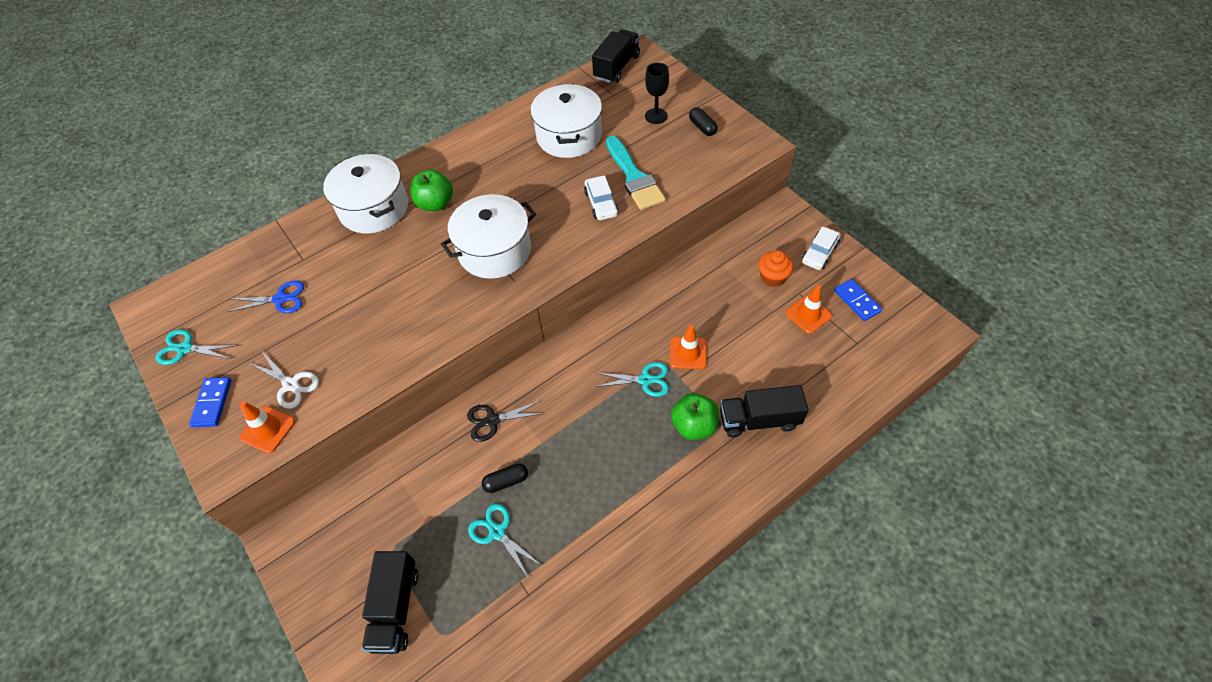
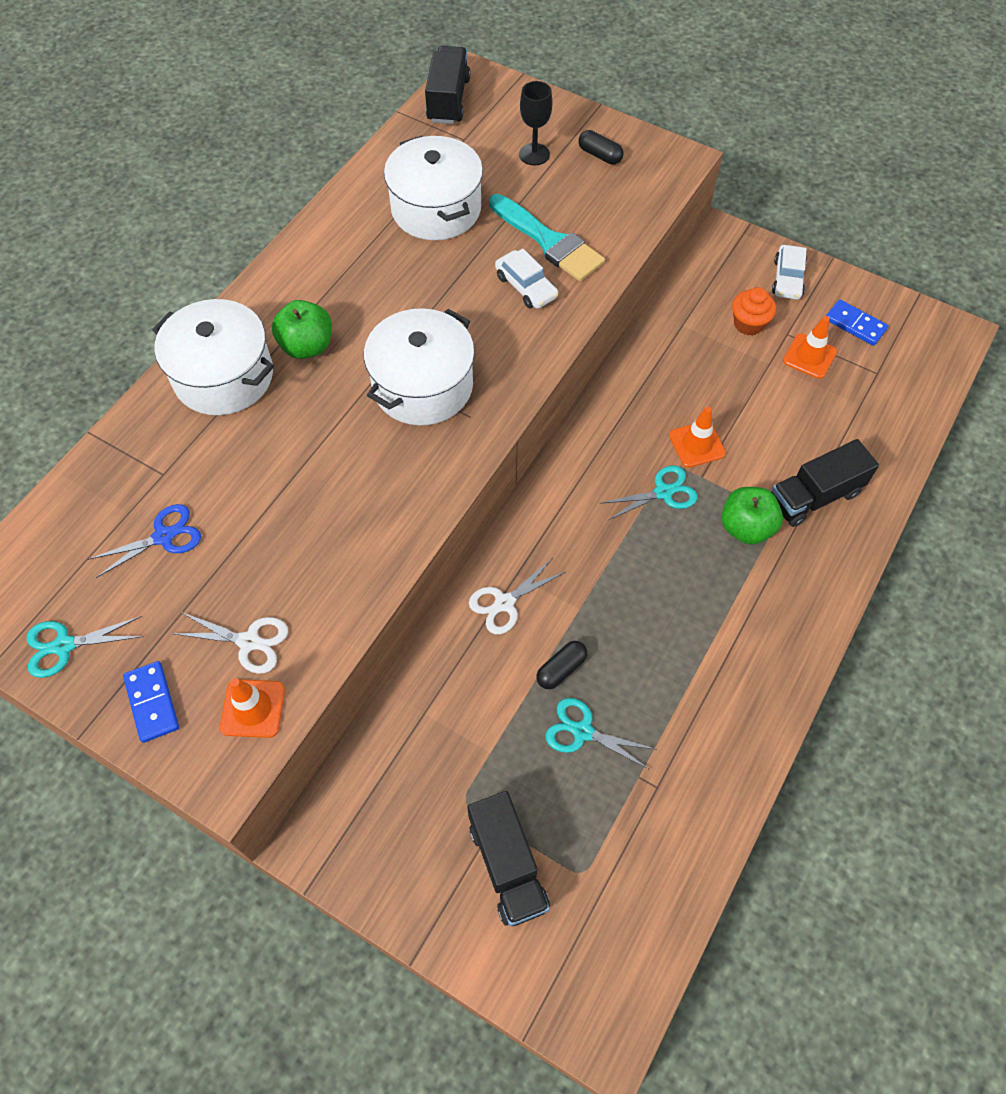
camera: 25 degrees left, 5 degrees up
(492, 420) = (504, 603): black scissors -> white scissors

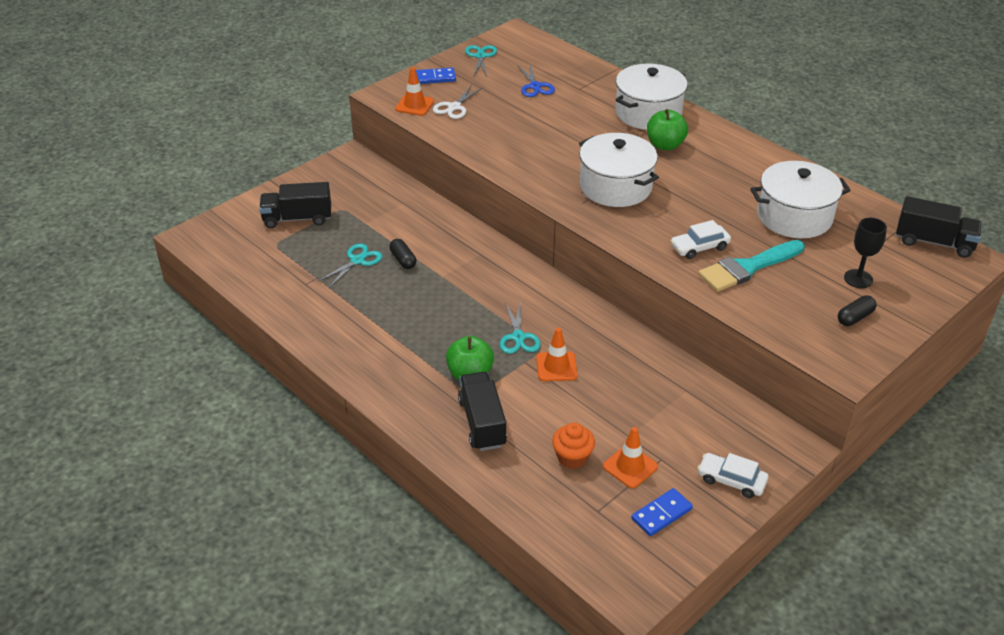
camera: 105 degrees right, 20 degrees down
(504, 603) = (461, 245): white scissors -> none
(748, 324) = (678, 435): orange cupcake -> orange cupcake (572, 457)

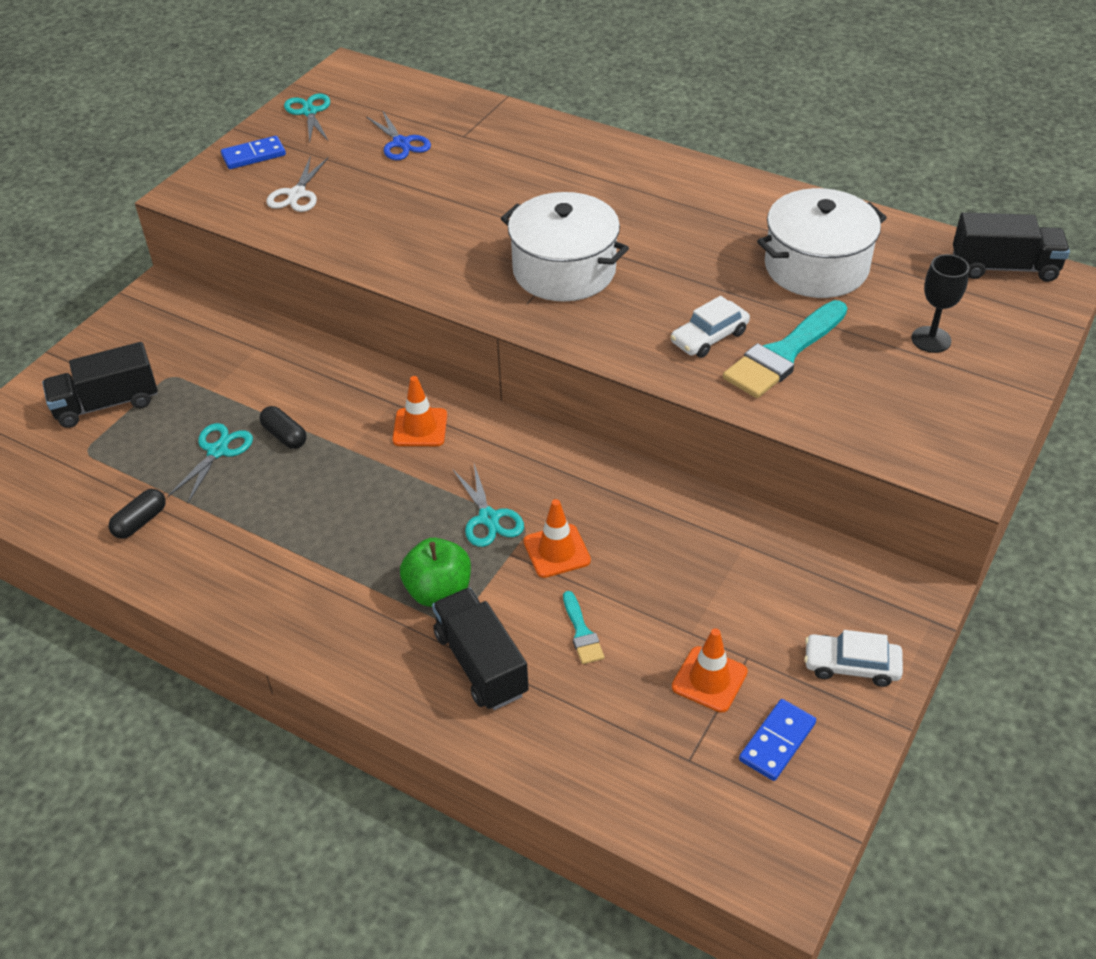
camera: 15 degrees left, 5 degrees up
(414, 105) = (238, 202): orange traffic cone -> orange traffic cone (420, 428)
(555, 419) = (582, 632): none -> turquoise brush
(572, 457) = (625, 686): orange cupcake -> none
(648, 113) = (570, 154): white pot -> none
(665, 145) = (609, 197): green apple -> none
(855, 317) = (948, 397): black capsule -> black capsule (140, 522)

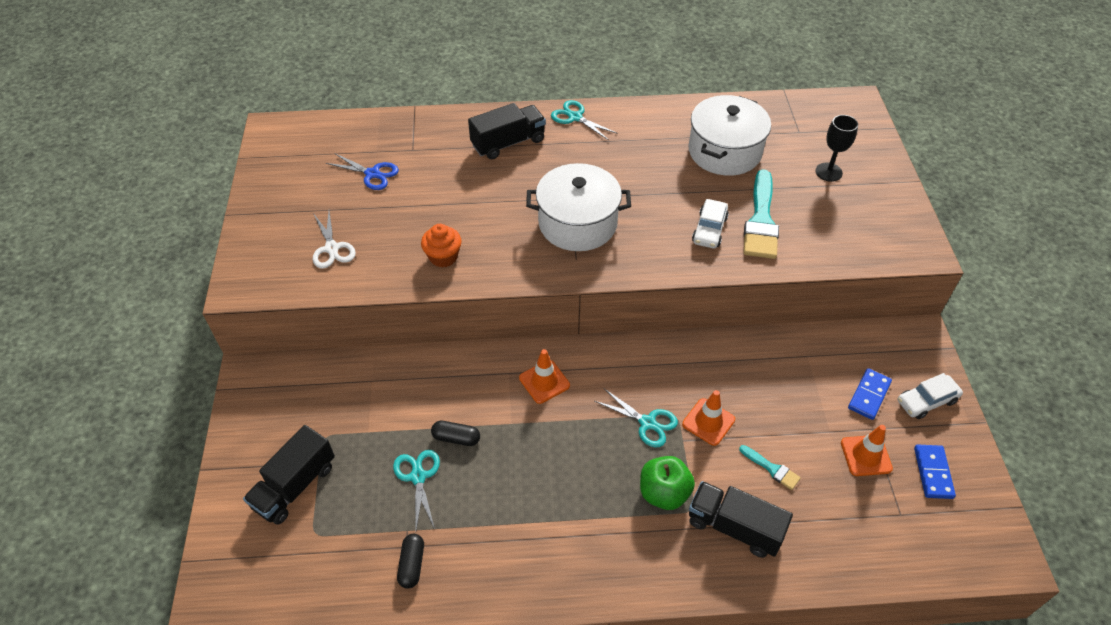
camera: 35 degrees left, 5 degrees up
(254, 155) = (266, 231): blue domino -> blue domino (869, 395)
(309, 112) = (276, 176): turquoise scissors -> turquoise scissors (575, 117)
(393, 245) = (443, 257): none -> orange cupcake
(1004, 267) = (823, 106): black truck -> black truck (508, 143)

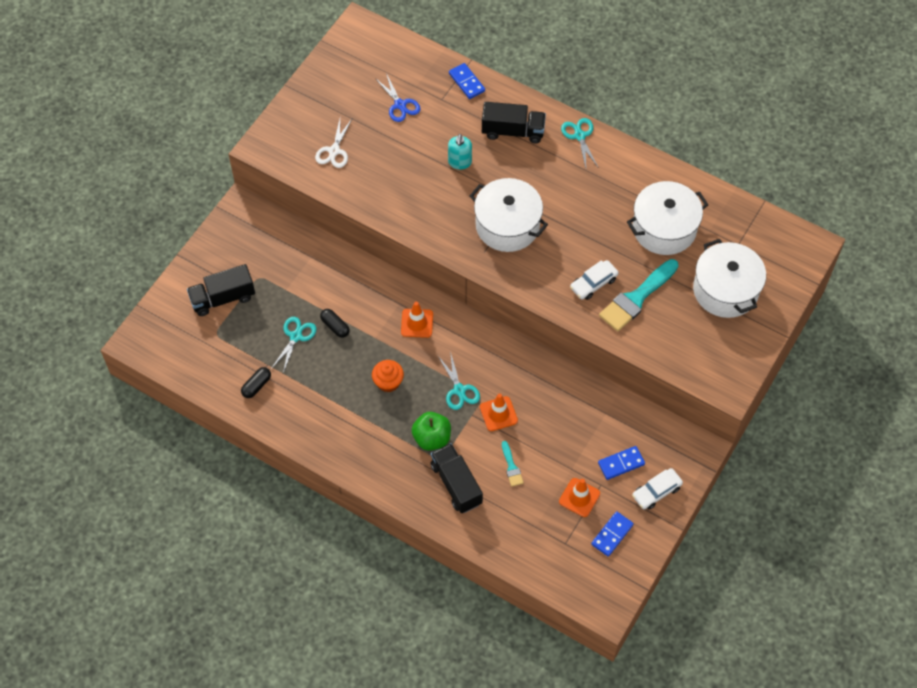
camera: 35 degrees right, 10 degrees up
(426, 125) = (466, 82): none -> blue domino
(443, 257) = (399, 199): orange cupcake -> orange cupcake (388, 382)
(478, 193) = (459, 162): none -> turquoise soap dispenser
(828, 172) = (725, 290): black goblet -> white pot
(926, 401) = (656, 491): white car -> white car turned 45 degrees counterclockwise

